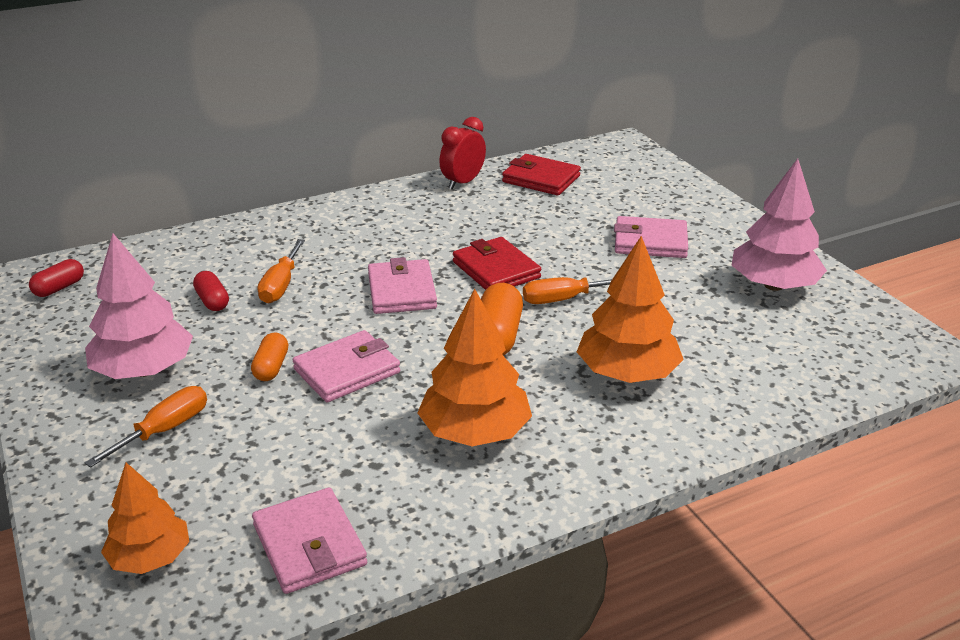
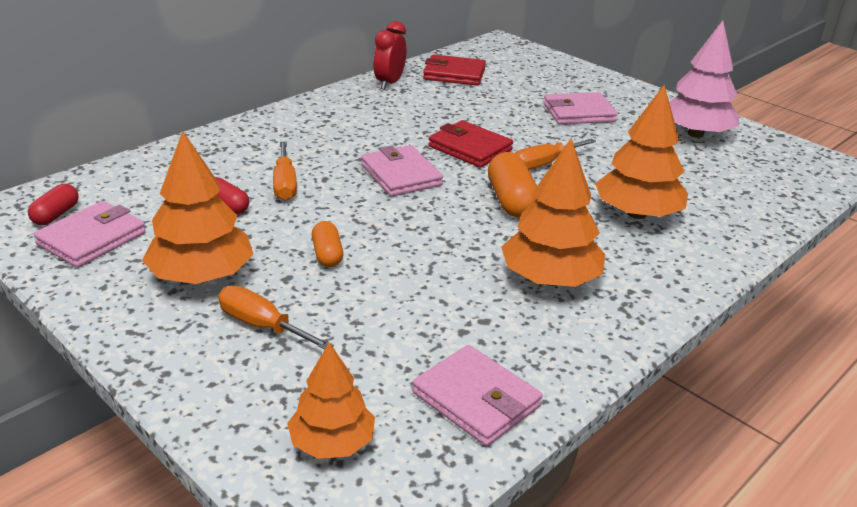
camera: 20 degrees left, 0 degrees up
(144, 370) = (201, 276): pink tree -> orange tree
(164, 430) = (262, 326): orange screwdriver -> orange screwdriver turned 75 degrees counterclockwise
(347, 371) = (400, 247): pink wallet -> pink wallet (92, 239)

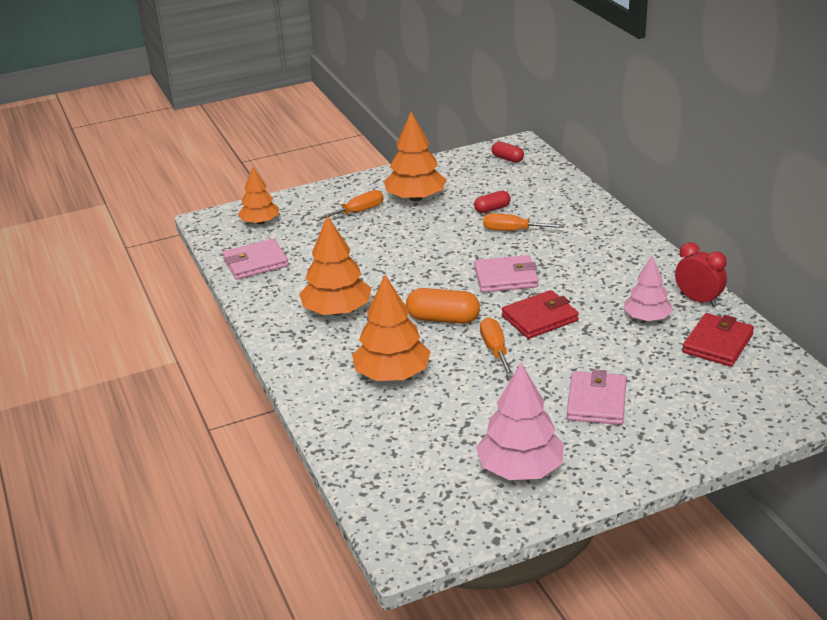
camera: 115 degrees right, 0 degrees up
(92, 239) = (474, 169): pink wallet -> none
(327, 254) = (414, 237): orange capsule -> none
(434, 101) = (647, 318): none -> pink tree

